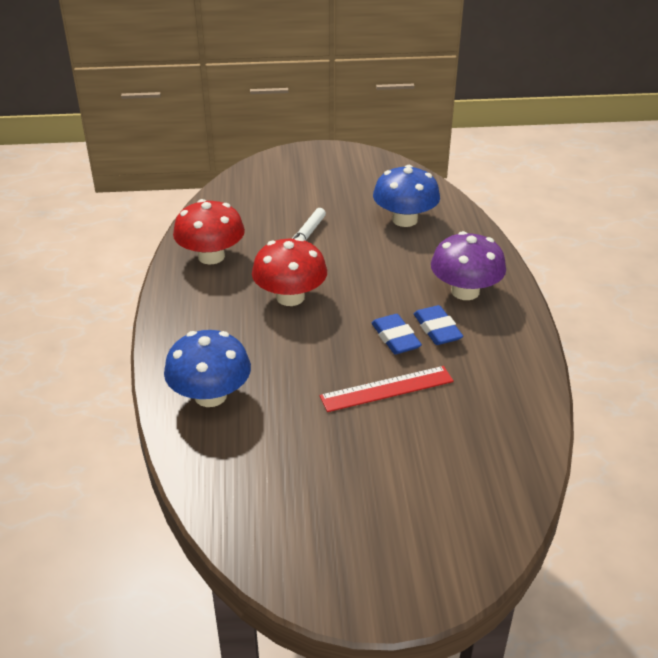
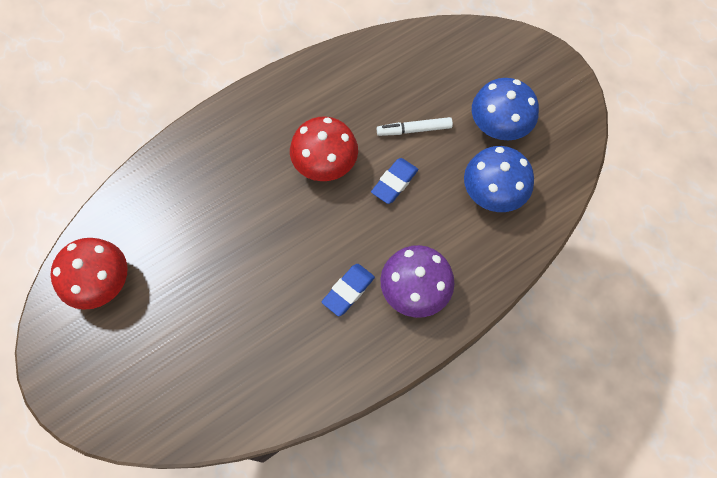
camera: 60 degrees right, 30 degrees up
(210, 395) = (185, 175): blue mushroom -> blue mushroom (499, 125)
(211, 256) = (342, 80): red mushroom -> red mushroom (101, 282)
(387, 389) = (255, 287): red ruler -> none
(395, 338) = (318, 265): blue eraser -> blue eraser (394, 182)

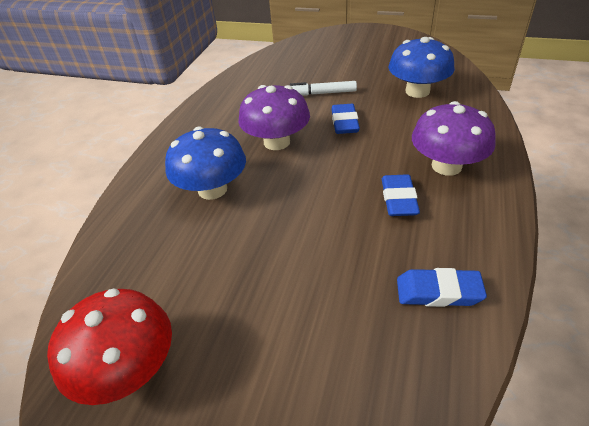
camera: 35 degrees left, 25 degrees down
(293, 375) = (438, 292): none -> blue eraser
(325, 163) = (277, 142): red mushroom -> purple mushroom
(414, 130) = (321, 93): white marker -> white marker turned 45 degrees clockwise
(499, 125) = (374, 65): blue mushroom -> blue mushroom (212, 189)

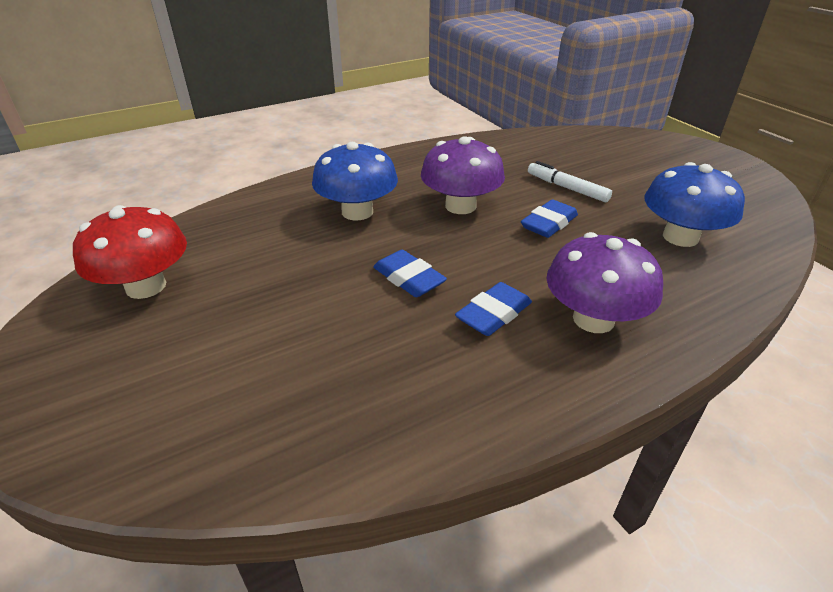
camera: 40 degrees right, 5 degrees down
(438, 292) = (404, 406): blue eraser -> blue eraser (409, 278)

